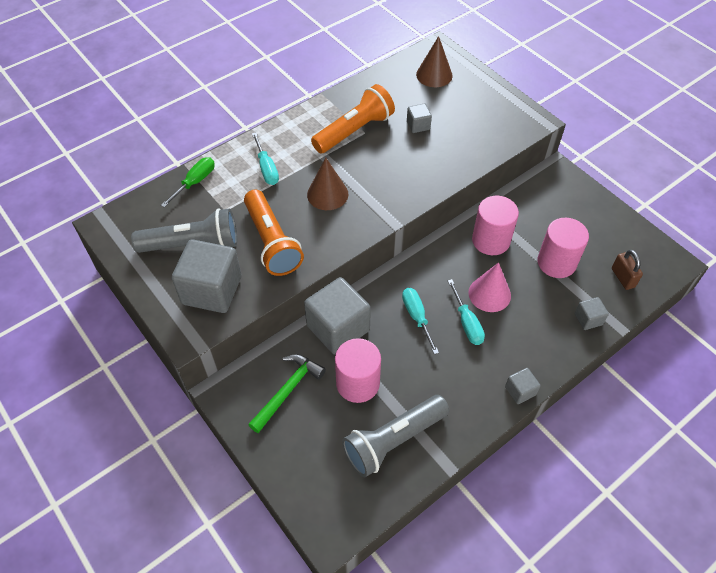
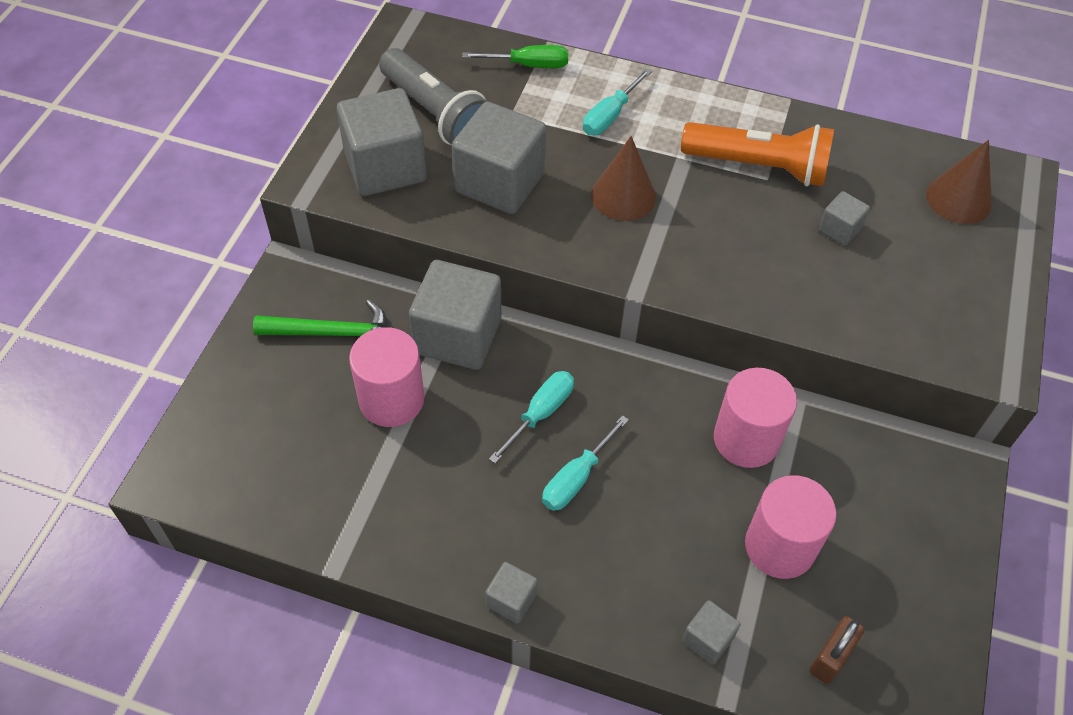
camera: 55 degrees right, 0 degrees up
(272, 242) = (499, 183): orange flashlight -> grey cube
(393, 440) = (334, 482): grey flashlight -> none
(489, 294) = (648, 483): pink cone -> none

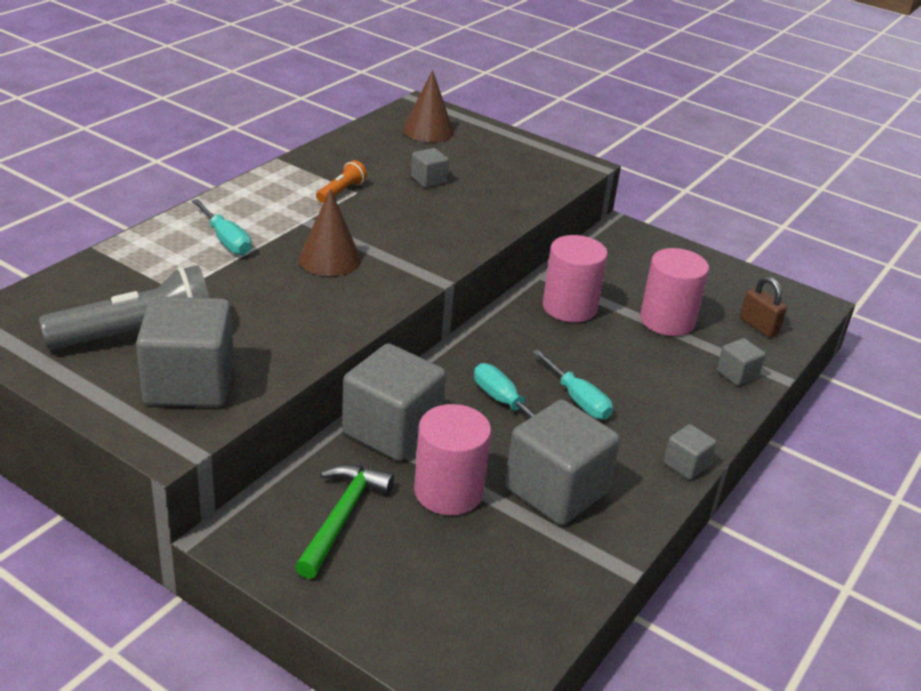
camera: 75 degrees left, 20 degrees down
(499, 183) = (265, 318): grey cube -> grey cube (556, 490)
(528, 65) = (117, 264): green screwdriver -> none
(758, 167) = (341, 192): orange flashlight -> orange flashlight, size x0.47

